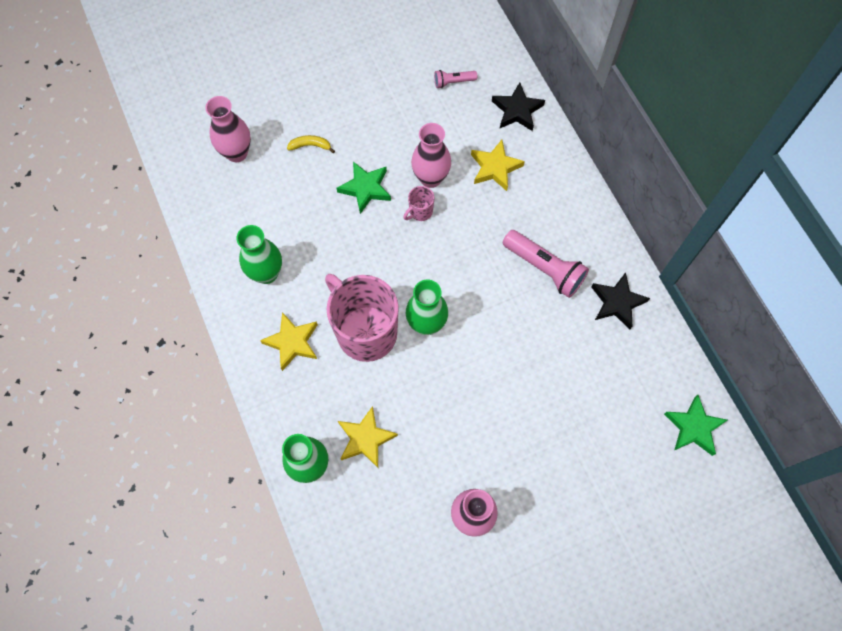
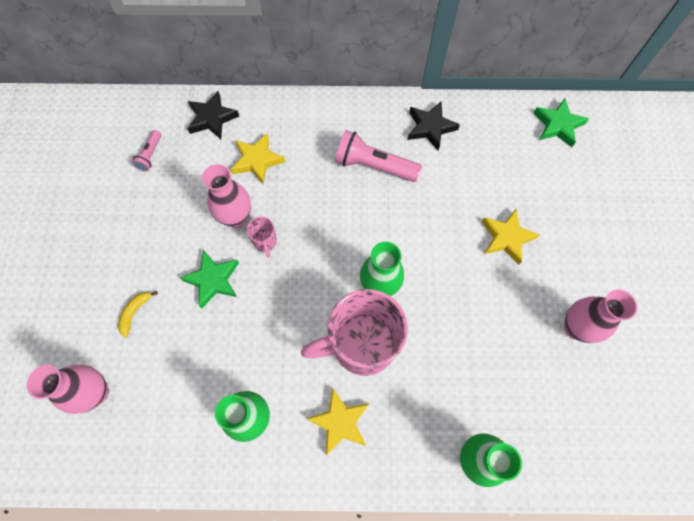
camera: 65 degrees left, 0 degrees up
(365, 439) = (469, 391): yellow star -> yellow star (506, 238)
(544, 268) = (373, 166): pink flashlight -> pink flashlight turned 135 degrees counterclockwise

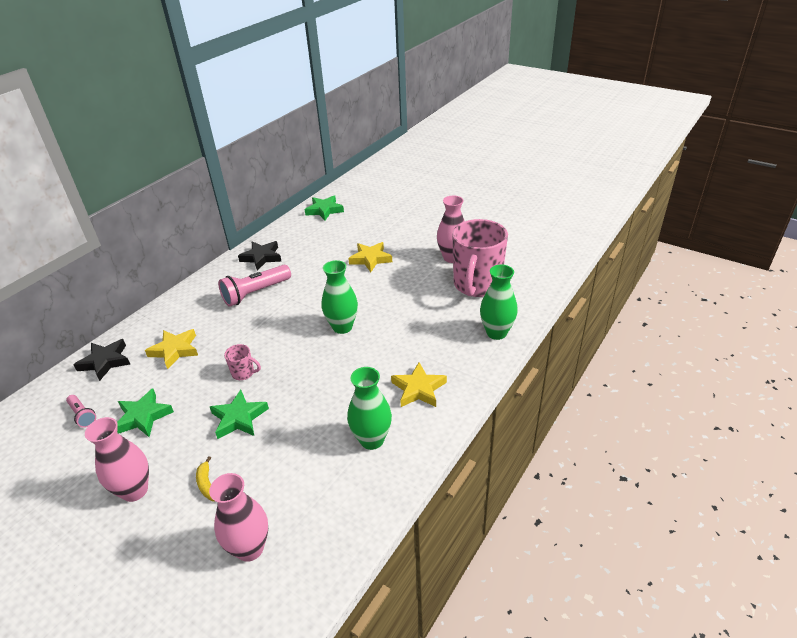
camera: 55 degrees left, 30 degrees down
(173, 201) = (143, 417): none -> green star
(236, 217) = (205, 382): pink vase -> pink vase (135, 490)
(362, 345) = (374, 354): pink mug -> pink mug (476, 285)

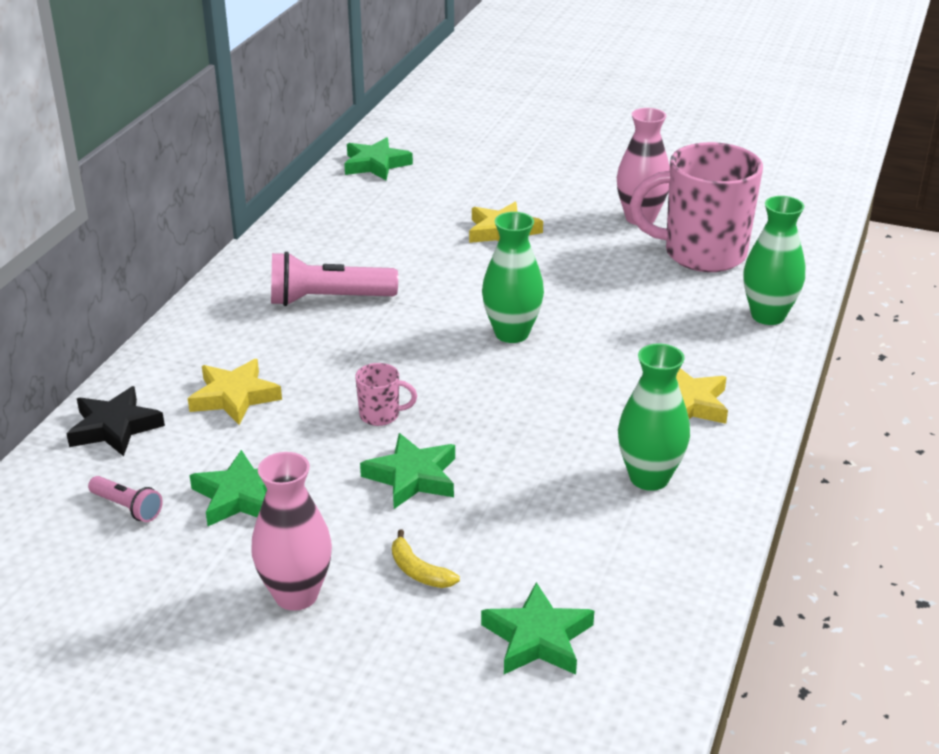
camera: 15 degrees left, 5 degrees down
(250, 548) = (538, 638): pink vase -> green star
(255, 293) = (328, 300): pink flashlight -> pink flashlight turned 45 degrees clockwise
(261, 257) = (304, 245): black star -> none
(476, 285) = (702, 254): pink mug -> pink mug turned 90 degrees clockwise

